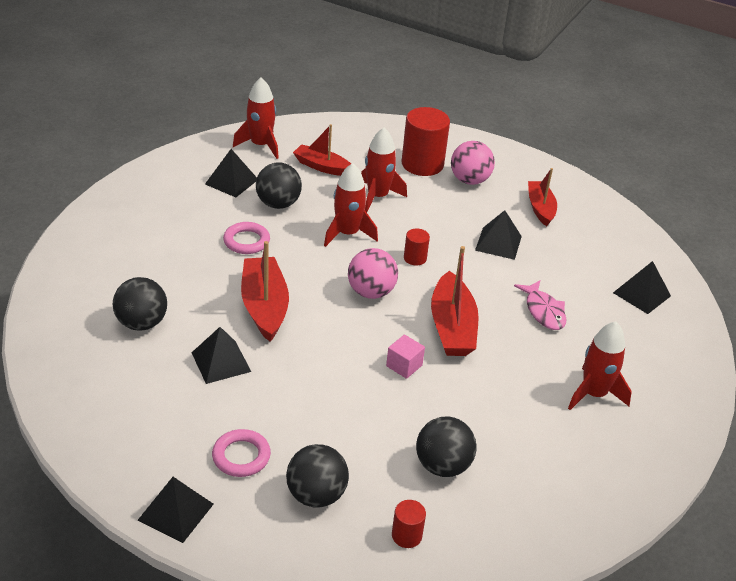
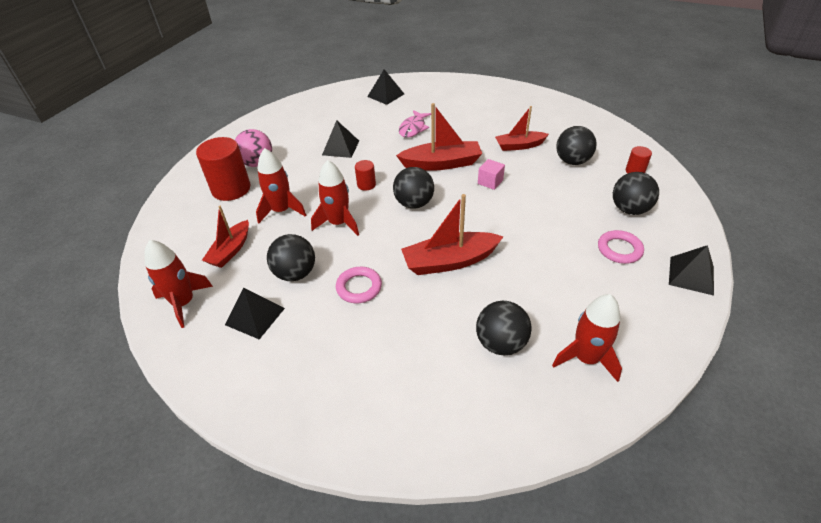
camera: 90 degrees left, 5 degrees up
(221, 362) = (528, 277): black pyramid -> none
(371, 292) = (414, 203): pink ball -> black ball
(540, 208) = (295, 131): red boat -> red boat (519, 146)
(543, 311) = (413, 128): pink fish -> pink fish turned 135 degrees clockwise
(594, 394) = (483, 111): red rocket -> red rocket (586, 358)

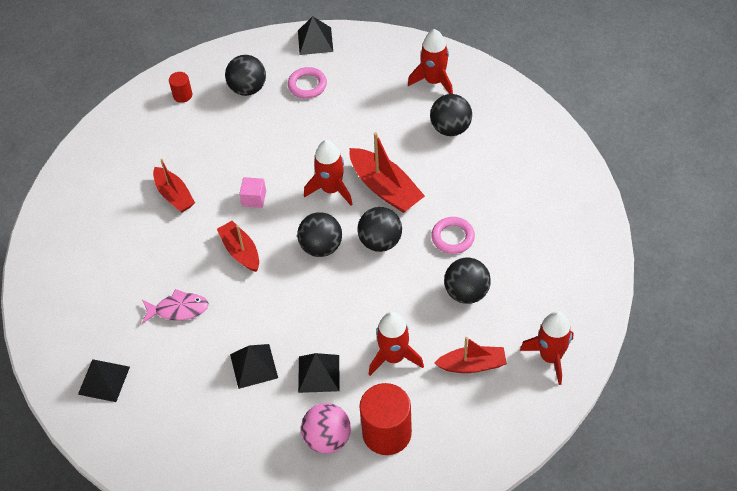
camera: 115 degrees left, 10 degrees up
(255, 316) = (527, 293): black pyramid -> black pyramid (318, 373)
(338, 223) = (384, 295): red rocket -> red rocket (331, 189)
(366, 185) = (312, 303): red cylinder -> none
(442, 163) = (240, 251): red boat -> red boat, size x0.66
(572, 161) = (185, 144): black ball -> black ball (380, 241)

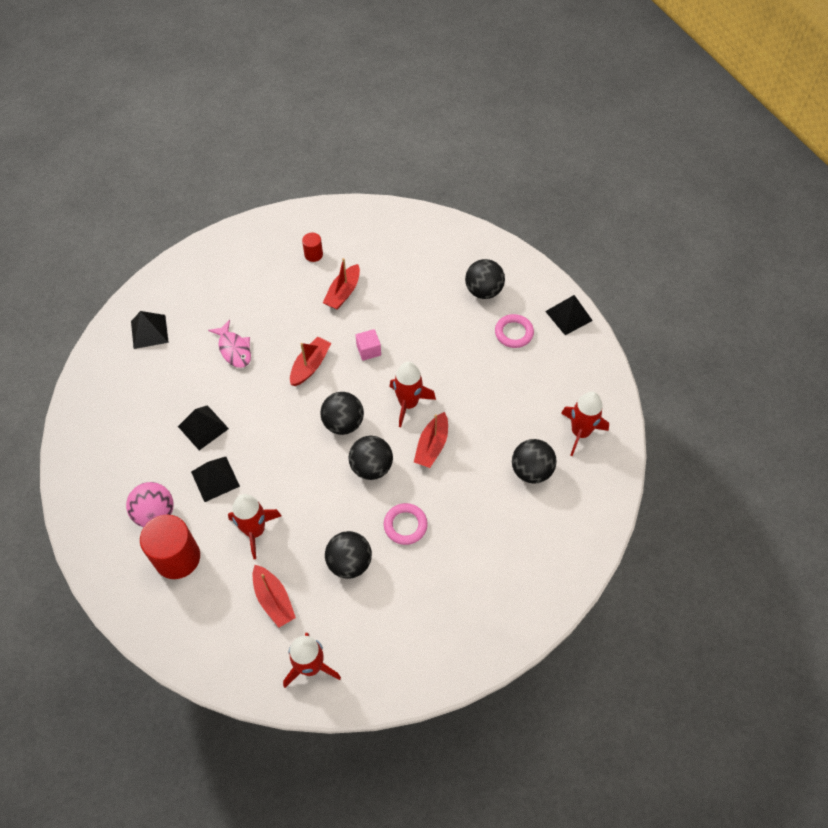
camera: 60 degrees right, 5 degrees up
(182, 95) = (449, 248): red cylinder -> red cylinder (313, 254)
(385, 188) = (432, 446): red boat -> red boat, size x0.66

